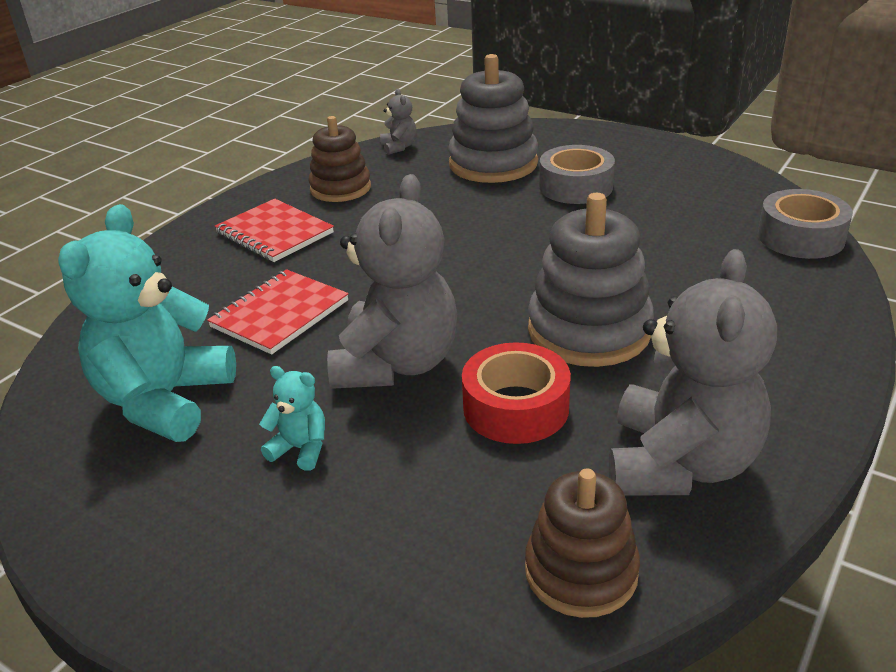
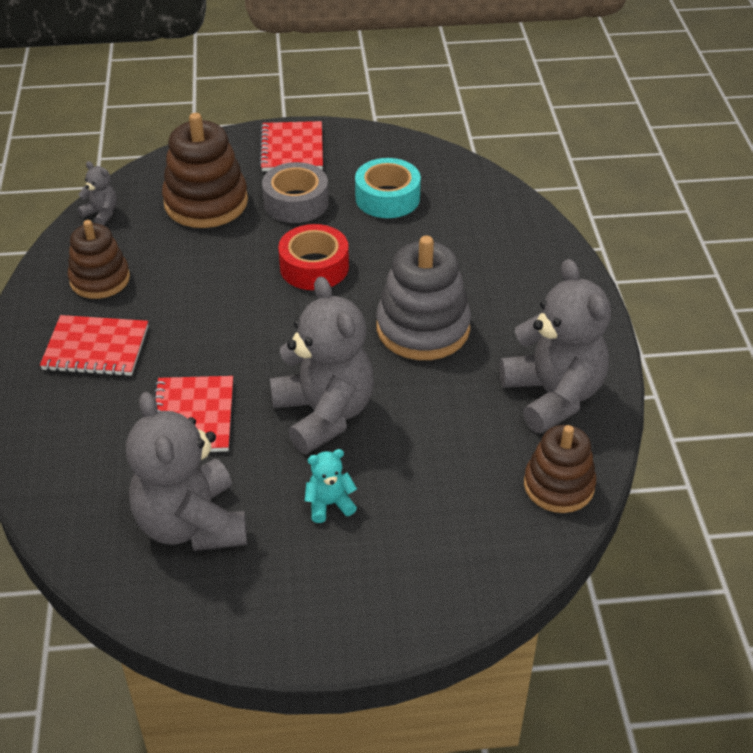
camera: 40 degrees left, 10 degrees up
(164, 400) = (191, 524): turquoise teddy bear -> grey teddy bear
(493, 164) = (206, 202): grey stacking toy -> brown stacking toy
(516, 407) = (431, 406): red tape -> red tape (314, 267)
(618, 148) = (292, 149): none -> red notebook
(674, 210) = (387, 198): none -> turquoise tape
(800, 237) = (488, 191): grey tape -> none

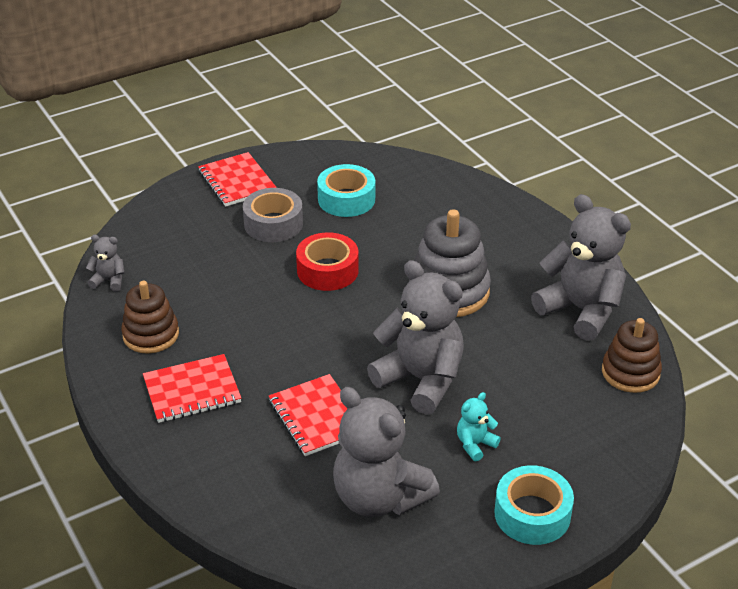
camera: 25 degrees left, 5 degrees down
(206, 202) = (196, 245): brown stacking toy -> none
(334, 604) = (532, 514): none -> turquoise tape

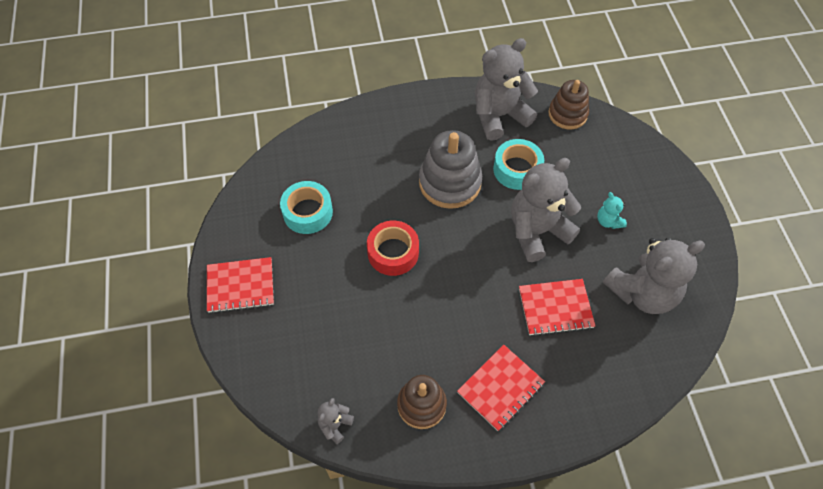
camera: 70 degrees left, 20 degrees up
(192, 391) = (500, 388): red notebook -> red notebook turned 45 degrees clockwise
(273, 224) = (315, 274): grey tape -> none
(532, 514) = (676, 212): turquoise tape -> turquoise tape (517, 169)

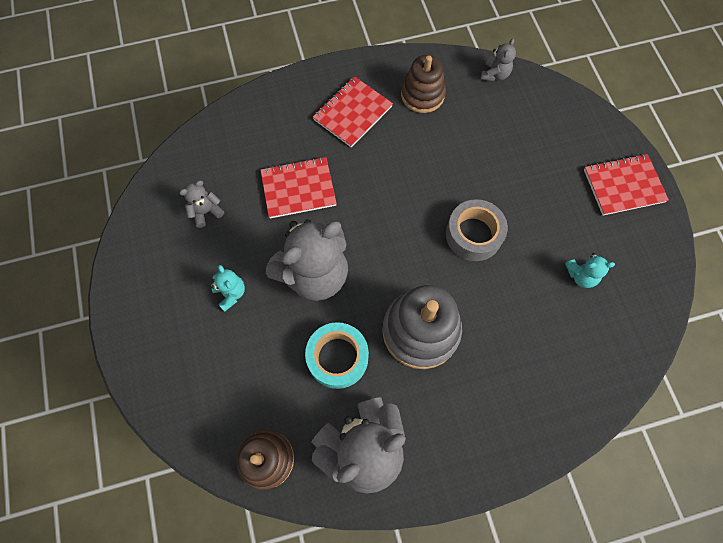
camera: 175 degrees right, 10 degrees up
(308, 212) = (581, 276): turquoise tape -> turquoise teddy bear
(393, 252) = (473, 234): red tape -> grey tape
(642, 292) = (206, 212): grey teddy bear -> grey teddy bear, size x0.44

